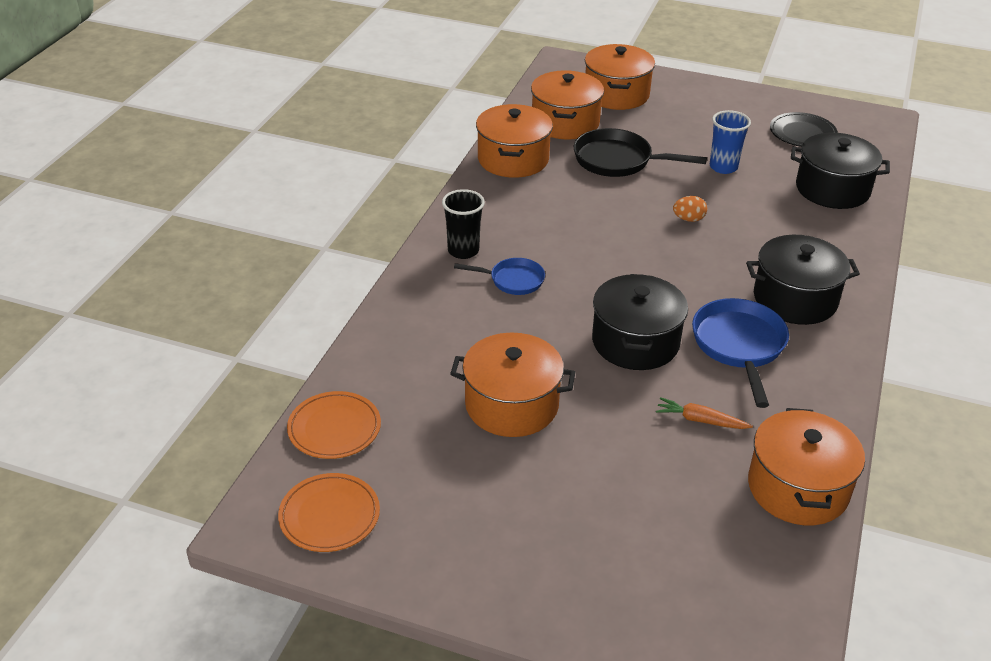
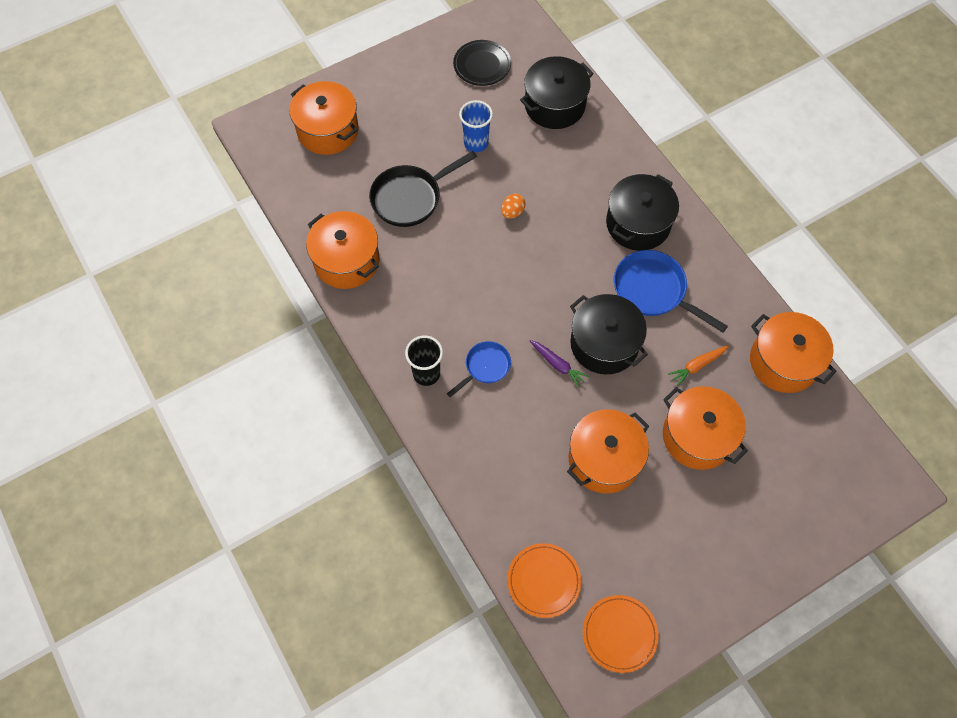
camera: 50 degrees left, 25 degrees up
(565, 123) = (332, 192): orange pot -> orange pot (697, 436)
(573, 323) = (557, 365): none -> purple carrot

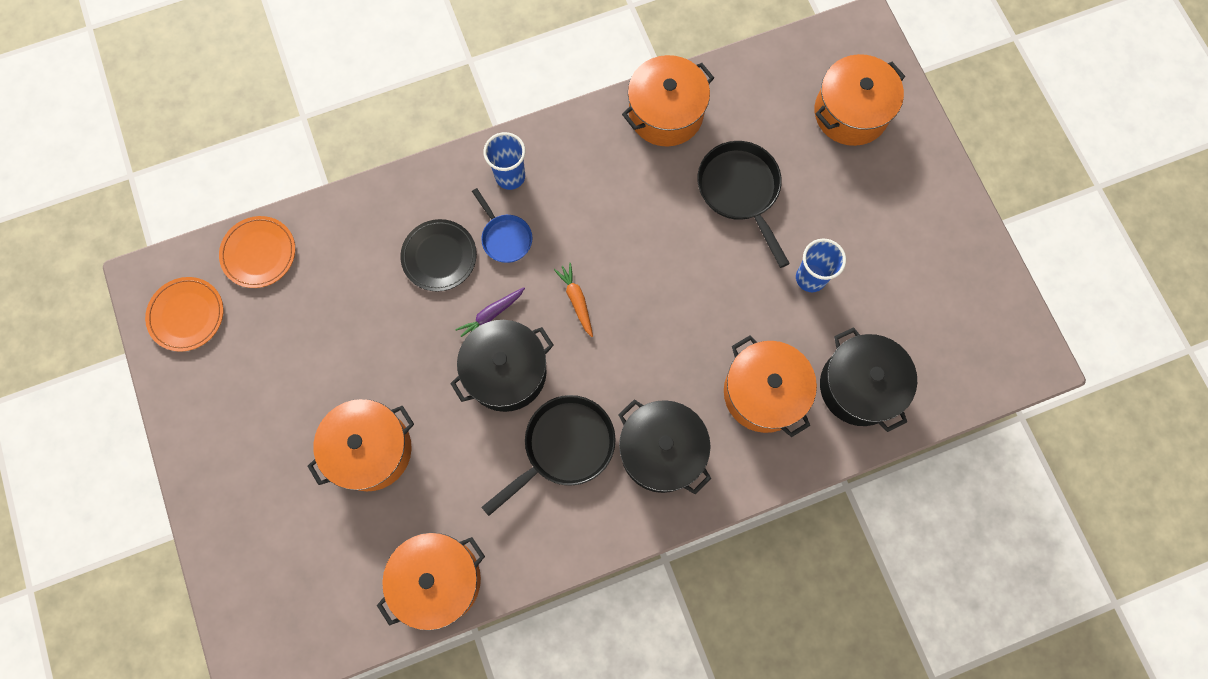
camera: 100 degrees right, 10 degrees up
(426, 374) = (510, 176): black cup -> blue cup
(482, 65) = (935, 306): black plate -> black plate (439, 256)
(512, 212) = (702, 303): orange egg -> none
(604, 459) = (369, 341): orange pot -> orange pot (763, 393)
(653, 291) = (564, 447): blue pan -> black pan
(697, 366) = (456, 473): orange carrot -> orange carrot (576, 300)

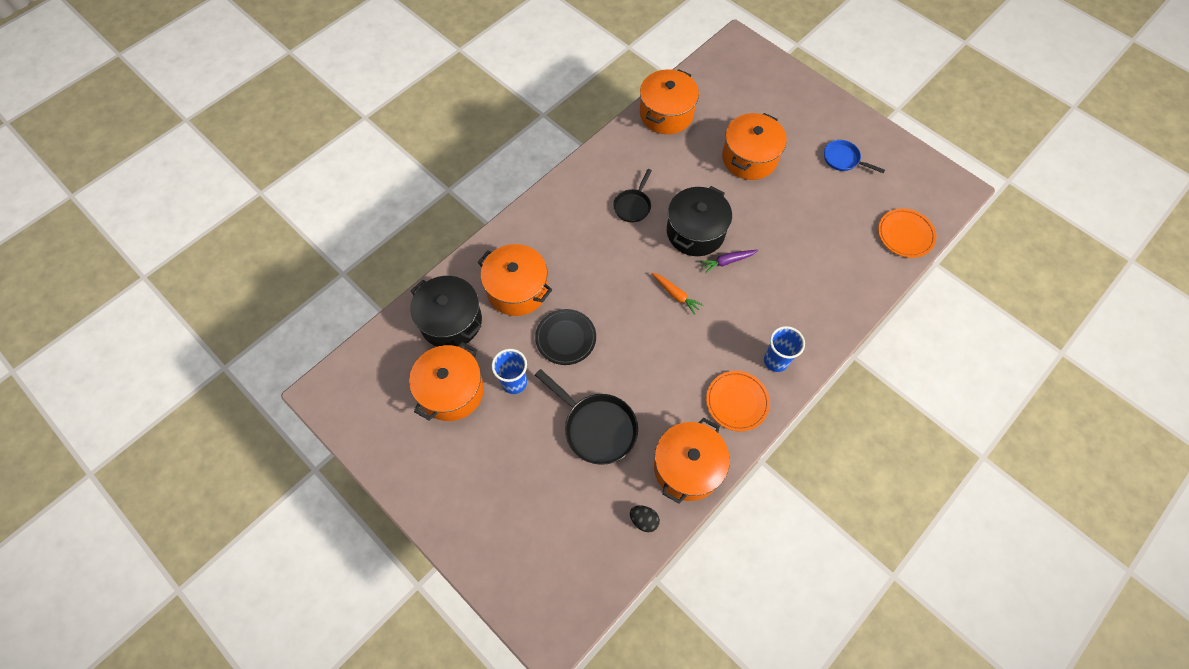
camera: 155 degrees right, 10 degrees down
(186, 315) = (917, 181): orange plate -> orange plate (737, 402)
(439, 256) = (787, 283): black plate -> black plate (565, 338)
(491, 315) = (727, 261): purple carrot -> purple carrot turned 135 degrees counterclockwise
(505, 237) = (751, 315): blue pan -> blue pan (843, 159)
(564, 447) = (633, 206): black pan -> black pan, size x0.60
(661, 451) = (569, 228): black pot -> none
(734, 85) = (644, 520): none -> black egg
(850, 112) = (533, 541): orange pot -> orange pot (451, 391)

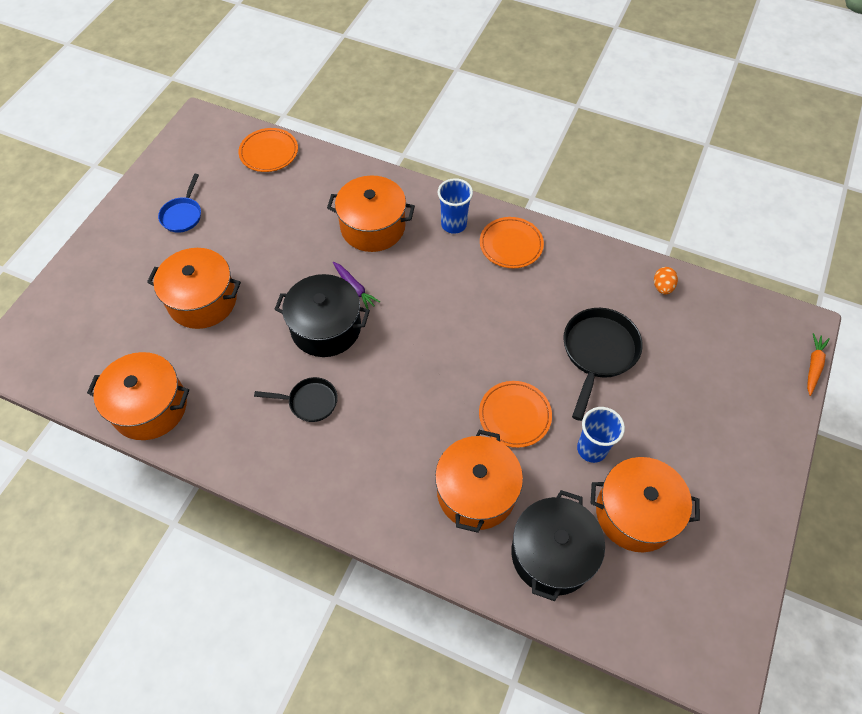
camera: 110 degrees left, 5 degrees down
(565, 338) = (514, 415): black plate -> orange plate
(644, 520) = (662, 287): black egg -> orange egg
(676, 295) = (415, 325): orange carrot -> orange carrot (813, 366)
(687, 467) = (595, 267): orange pot -> orange pot (373, 227)

